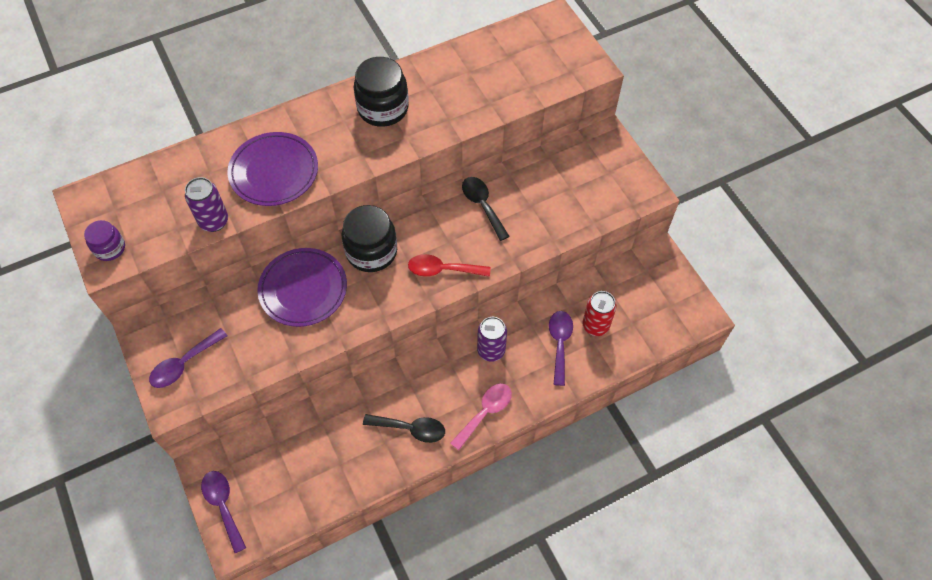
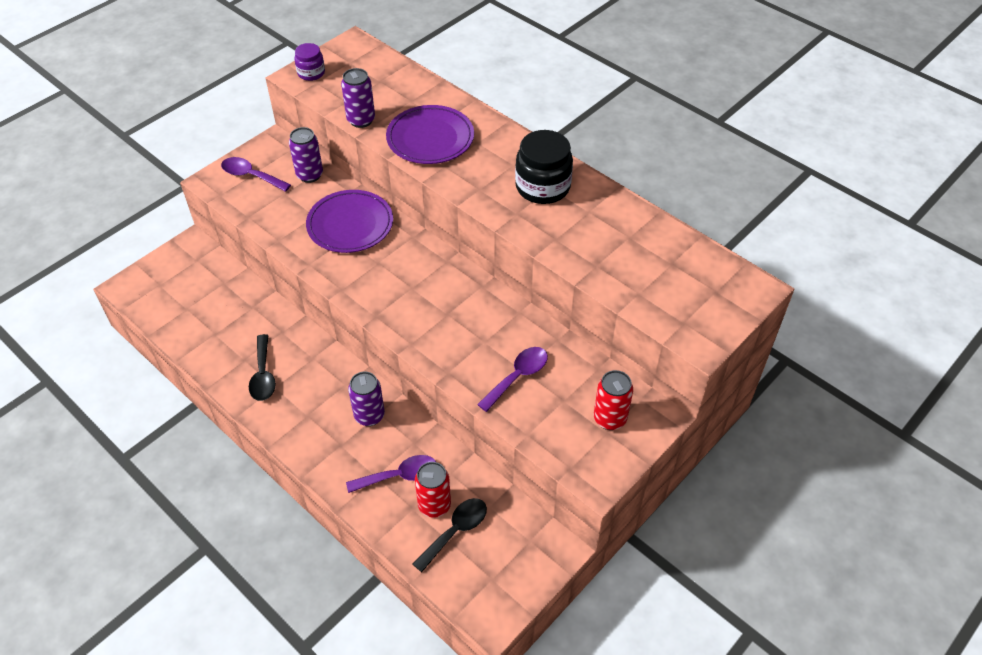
camera: 70 degrees right, 10 degrees down
(213, 308) = (309, 175): none -> purple can
(223, 506) = (159, 269): purple spoon -> purple spoon (518, 376)
(371, 251) = (410, 259): black jar -> none
(442, 270) = (411, 318): red spoon -> none
(482, 205) = (503, 328): black spoon -> black spoon (455, 531)
(485, 412) = (297, 431): pink spoon -> none
(597, 165) = (609, 419): none -> red can

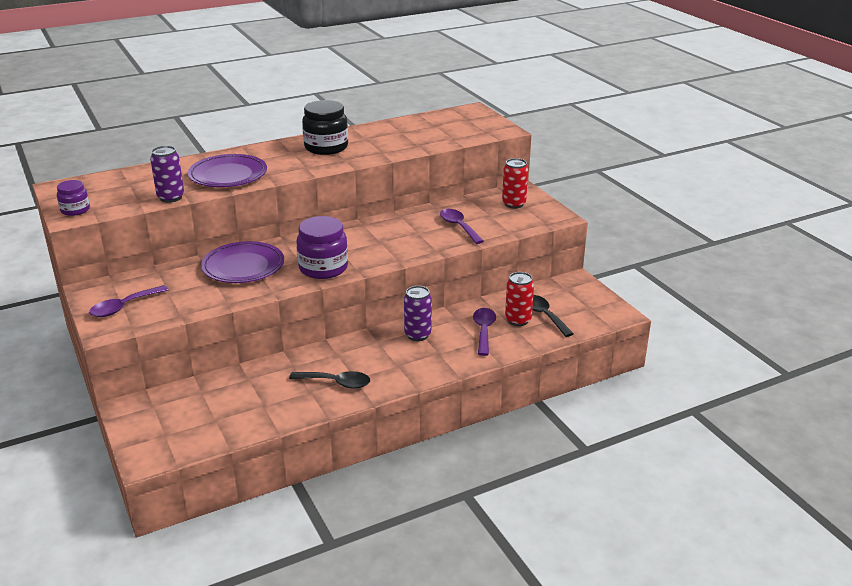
camera: 70 degrees left, 20 degrees down
(309, 175) = (158, 277): purple can -> none
(369, 286) = (323, 268): none -> purple jar

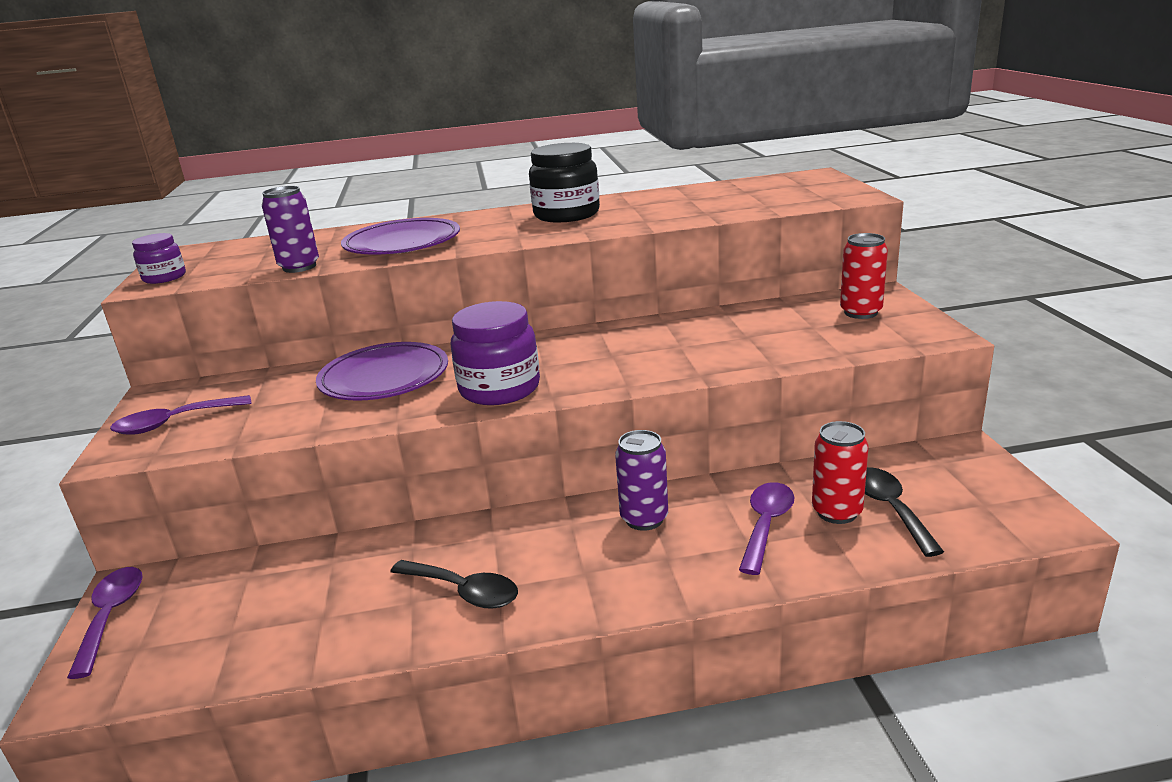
camera: 20 degrees right, 5 degrees down
(458, 226) = (753, 340): purple spoon -> purple spoon (111, 616)

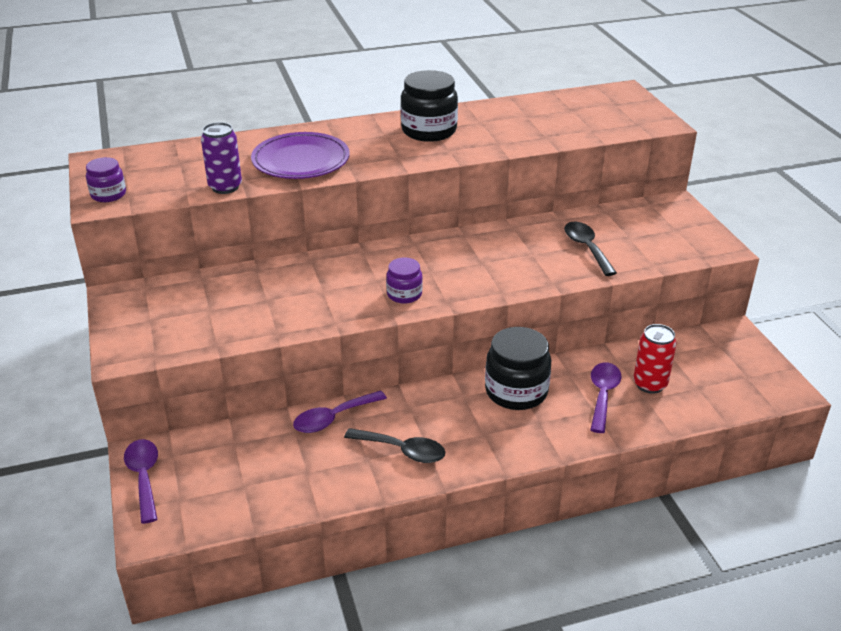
camera: 10 degrees left, 10 degrees up
(174, 423) = (151, 325): purple spoon -> purple spoon (333, 418)
(384, 378) = (306, 282): purple plate -> none
(499, 389) = (404, 294): purple jar -> purple jar, size x0.56
(644, 519) = (516, 391): purple can -> black jar
(860, 312) = (662, 223): red can -> none
(890, 508) = (685, 381): black spoon -> black spoon (586, 248)

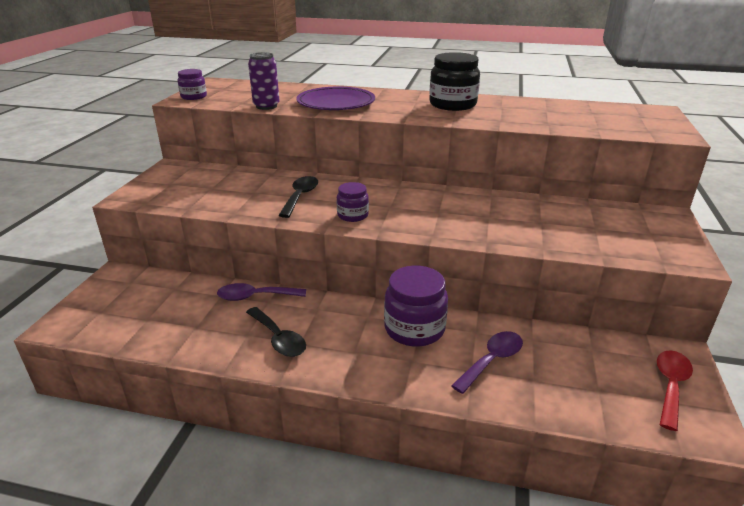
camera: 30 degrees right, 5 degrees down
(144, 477) = (99, 289): purple spoon -> none
(516, 391) = (414, 329): black jar -> purple jar
(586, 248) = (544, 225): black spoon -> black spoon (300, 196)
(650, 384) = (548, 368): red can -> none
(743, 363) = (670, 386): none -> red spoon

